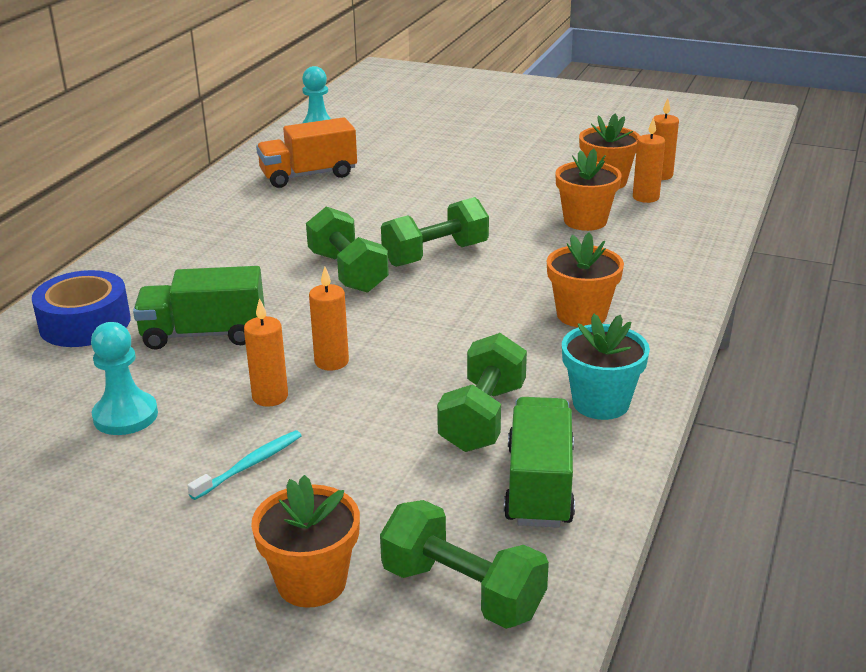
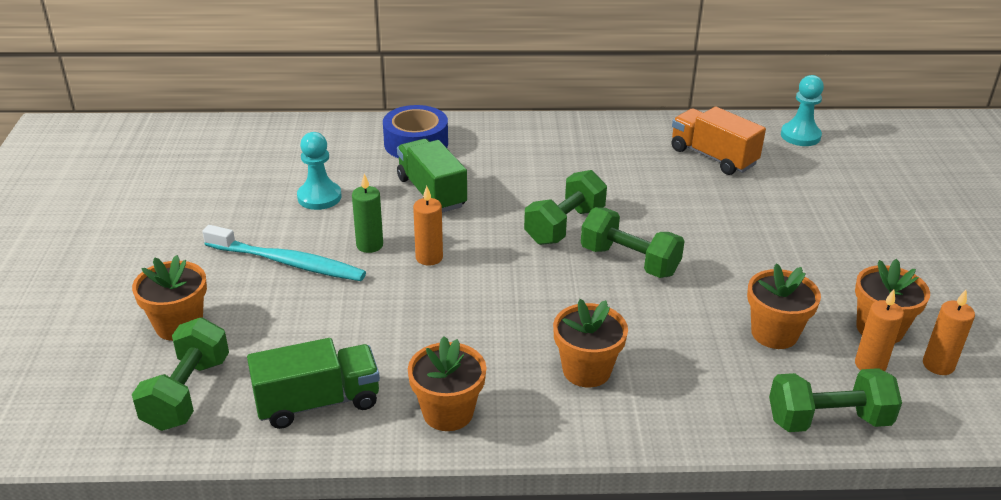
camera: 65 degrees right, 5 degrees up
(250, 465) = (288, 262): turquoise toothbrush -> turquoise toothbrush, size x1.83
(270, 397) = (369, 245): orange candle -> green candle
(483, 417) = (393, 351): green dumbbell -> green dumbbell (828, 420)
(600, 403) = (448, 412): turquoise flower pot -> orange flower pot

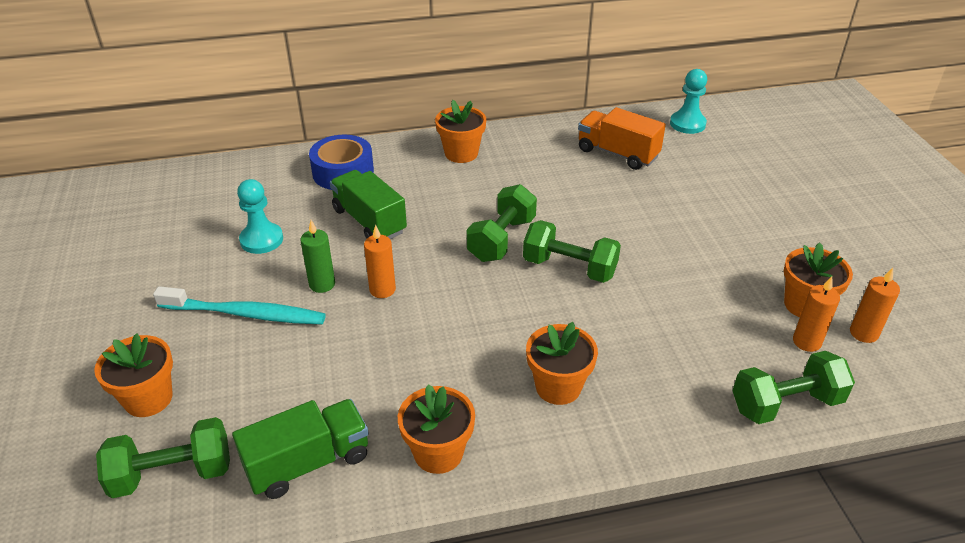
camera: 10 degrees left, 5 degrees up
(187, 393) = (172, 474): green dumbbell -> green dumbbell turned 75 degrees clockwise
(774, 333) = (716, 323): orange flower pot -> orange flower pot (461, 153)

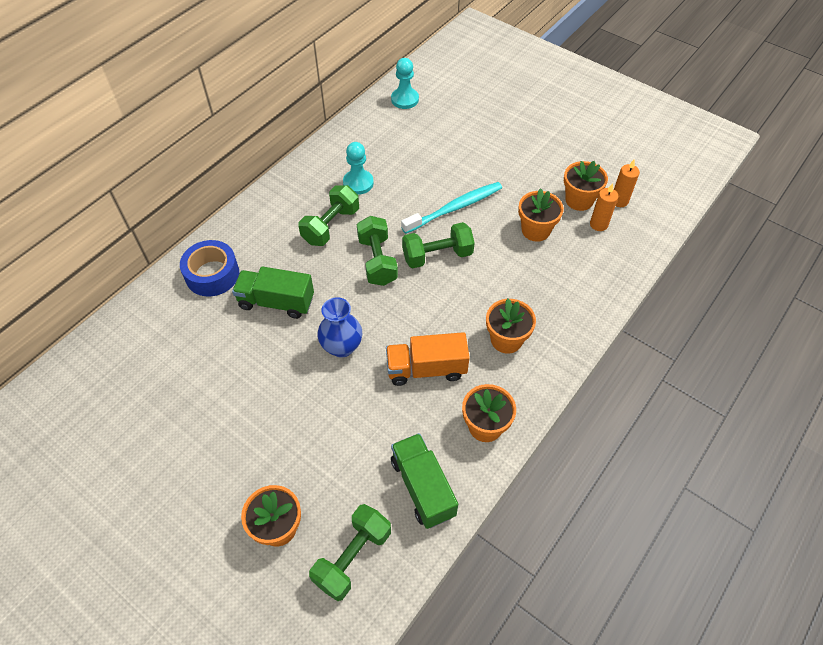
camera: 40 degrees left, 15 degrees up
(245, 314) = (271, 426): turquoise toothbrush -> turquoise toothbrush (454, 208)
(261, 240) = (216, 366): turquoise pawn -> turquoise pawn (358, 183)
(308, 463) = (423, 487): green truck -> green truck turned 45 degrees counterclockwise
(322, 284) = (298, 370): green candle -> none
(382, 290) = (342, 347): orange candle -> blue vase
(461, 153) = (281, 208): orange flower pot -> orange flower pot (535, 230)
(617, 153) = (384, 149): orange truck -> orange truck (426, 369)
(786, 404) = (620, 270): green dumbbell -> green dumbbell (331, 226)

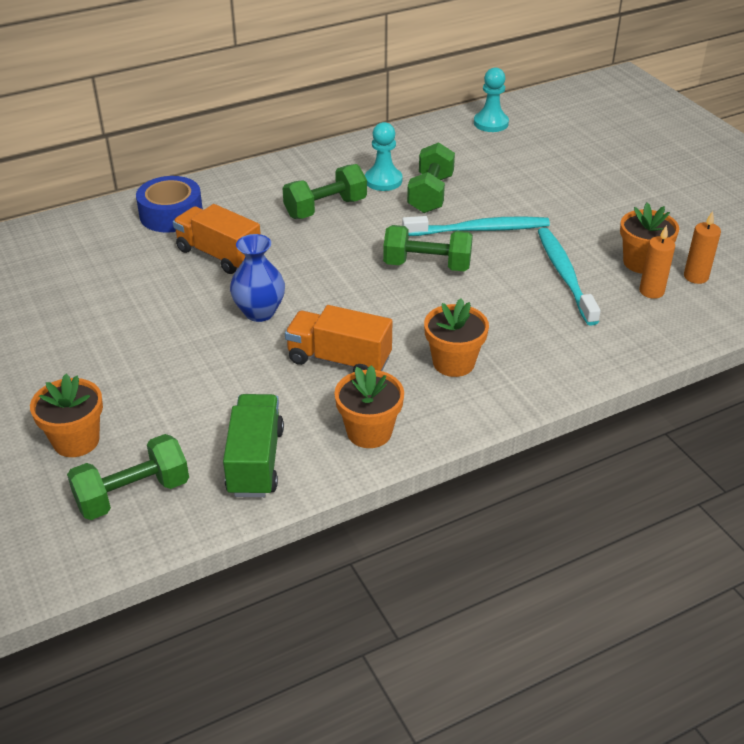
camera: 25 degrees right, 15 degrees down
(276, 302) = (219, 255): green truck -> orange truck
(377, 261) = (354, 251): green dumbbell -> green dumbbell (430, 194)
(535, 230) = (565, 275): orange flower pot -> turquoise toothbrush

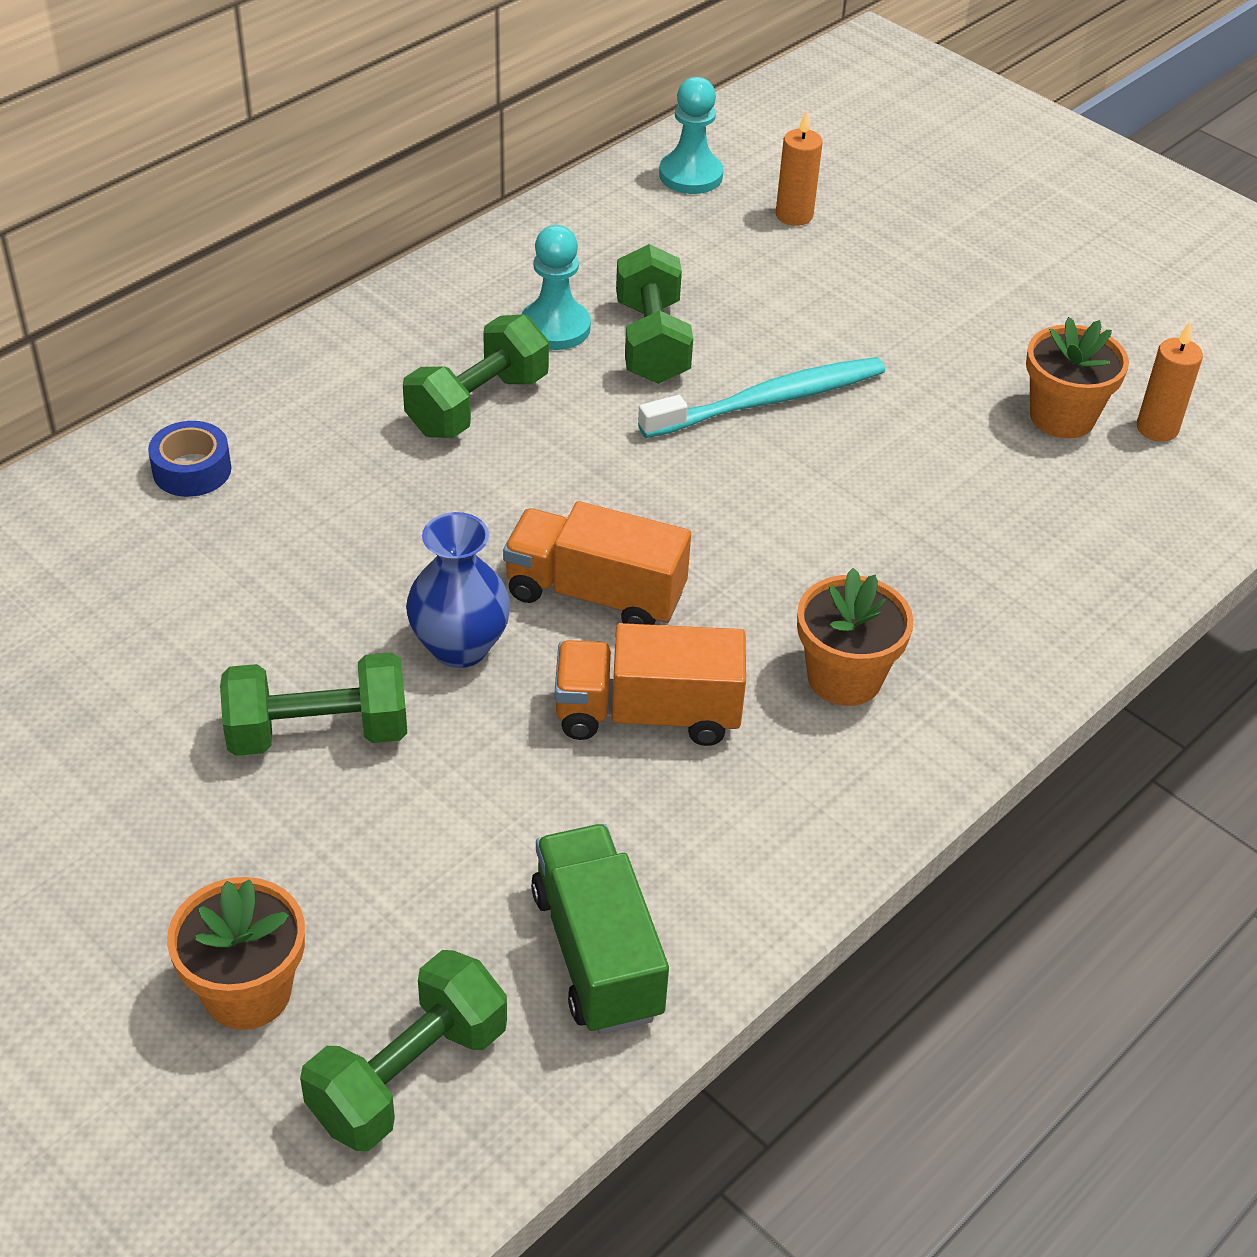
camera: 20 degrees left, 5 degrees up
(171, 214) = (192, 470): blue tape -> blue tape, size x0.63
(219, 255) = (327, 541): orange truck -> orange truck (595, 594)
(369, 432) = (765, 847): orange flower pot -> none
(427, 265) = (712, 491): green dumbbell -> green dumbbell (318, 733)
(565, 275) = (950, 466): turquoise toothbrush -> none
(651, 291) = (1100, 470): orange candle -> orange candle (794, 215)

